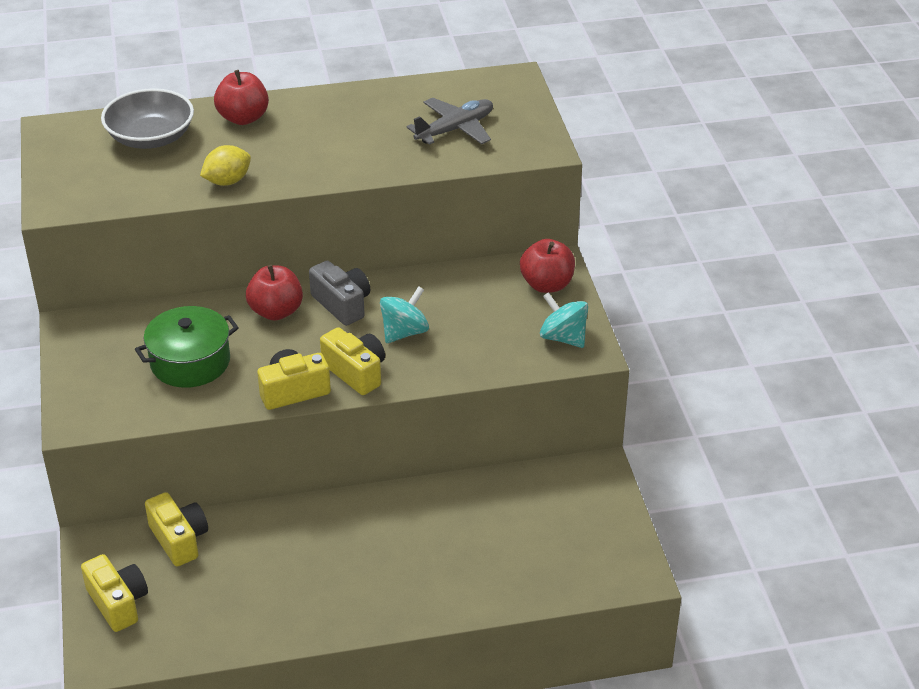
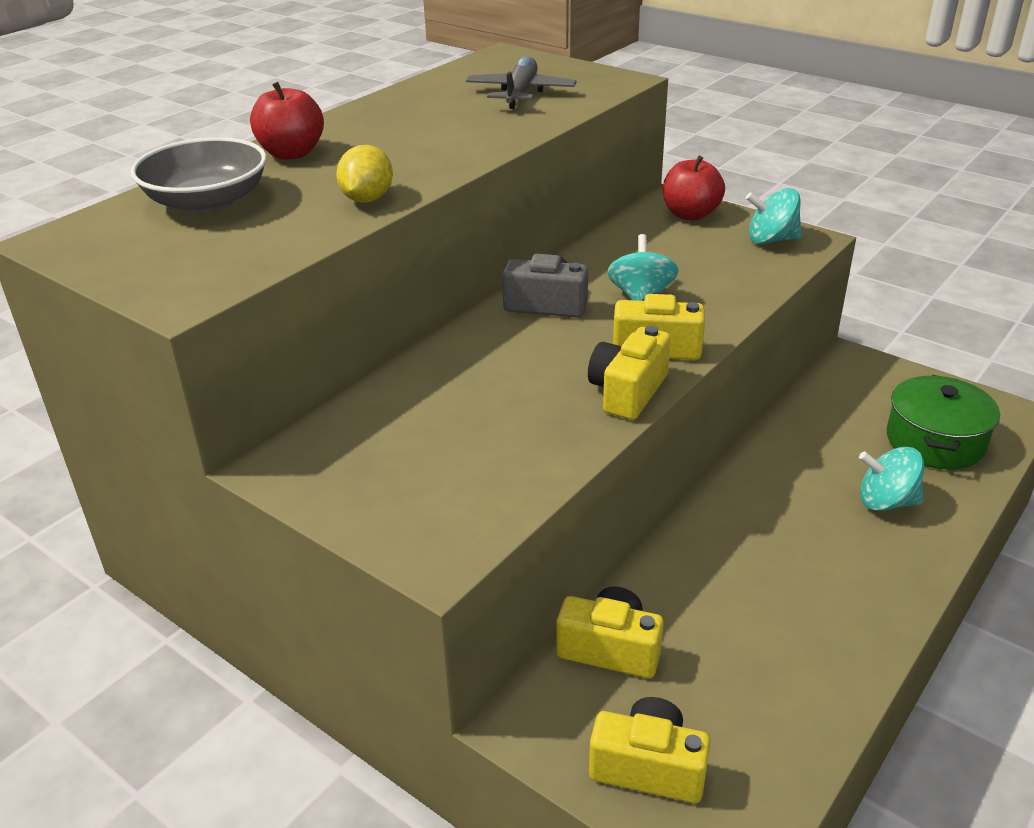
camera: 40 degrees left, 5 degrees down
(190, 362) = (476, 425): green pot -> green pot (935, 441)
(276, 311) = (492, 340): red apple -> none
(450, 570) = (886, 502): none -> turquoise spinning top

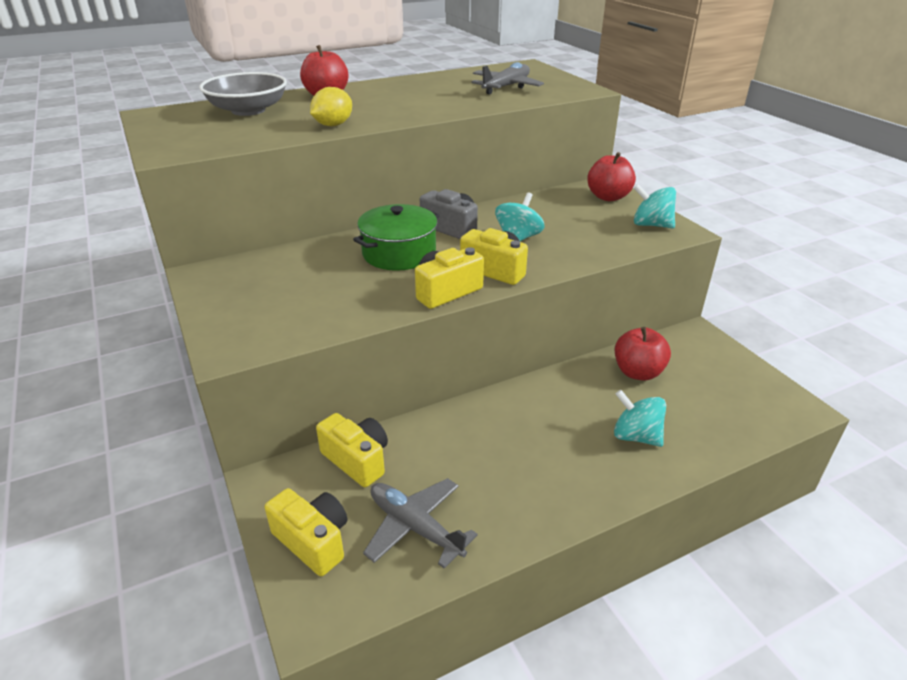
camera: 25 degrees right, 0 degrees up
(748, 700) = (415, 527): none -> grey plane
(828, 426) = (638, 372): none -> red apple
(935, 441) = (714, 407): green pot -> green pot (399, 253)

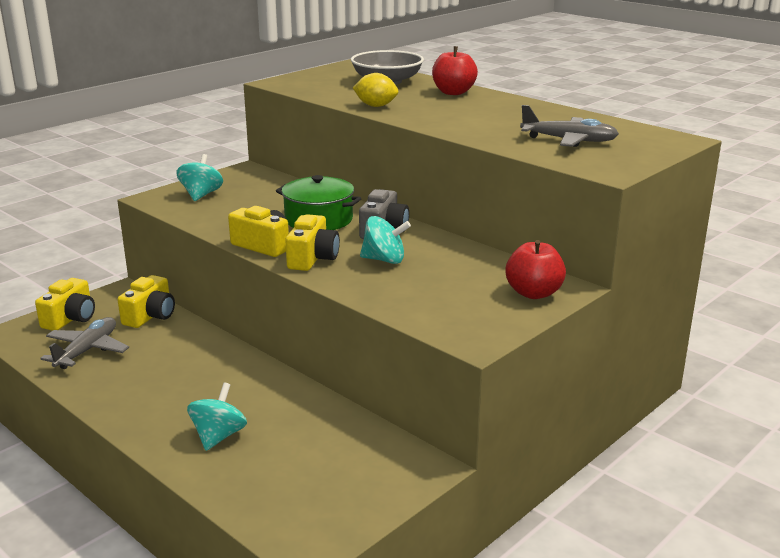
camera: 70 degrees right, 10 degrees down
(638, 372) = (324, 430): red apple -> none
(651, 225) = (476, 322): turquoise spinning top -> turquoise spinning top (201, 195)

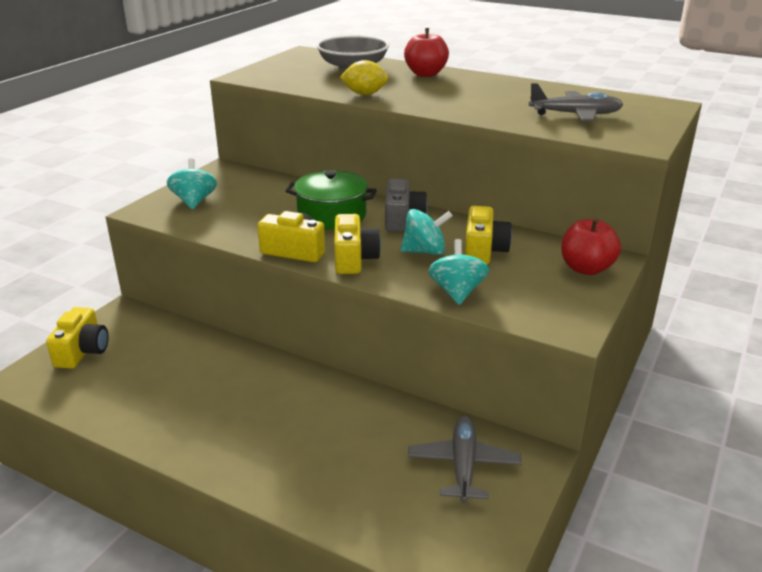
camera: 15 degrees left, 5 degrees up
(87, 350) = (120, 386): grey plane -> grey plane (463, 465)
(150, 316) = (169, 335): yellow camera -> yellow camera (484, 250)
(218, 436) = (313, 462): turquoise spinning top -> turquoise spinning top (457, 292)

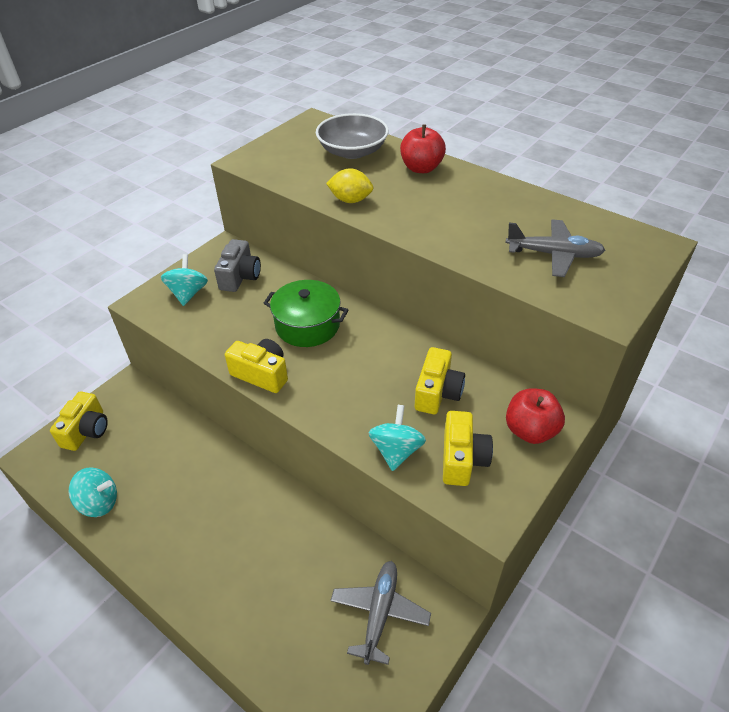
camera: 10 degrees right, 15 degrees up
(354, 259) = (312, 392): yellow camera -> yellow camera (462, 459)
(402, 219) = (372, 338): grey camera -> grey camera (240, 277)
(425, 251) = (381, 388): turquoise spinning top -> turquoise spinning top (99, 502)

